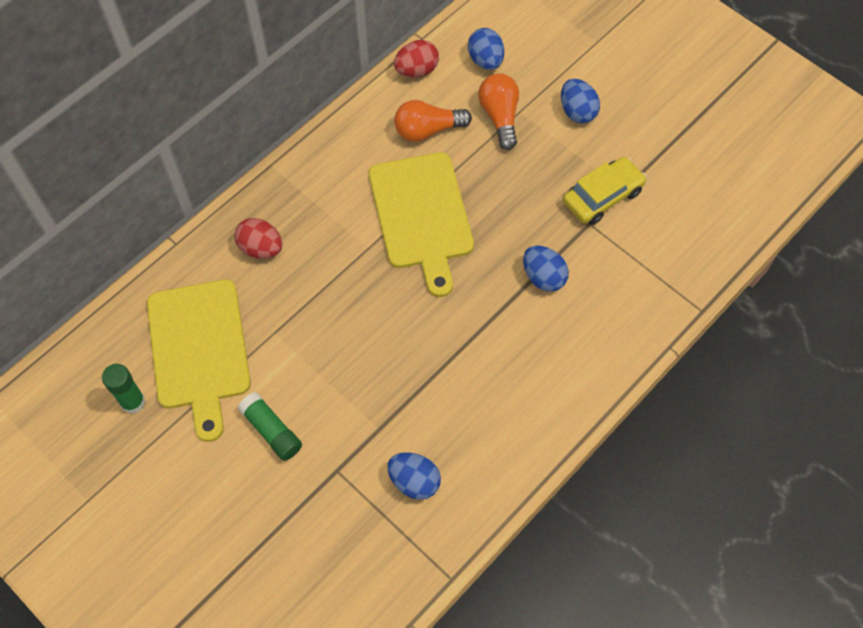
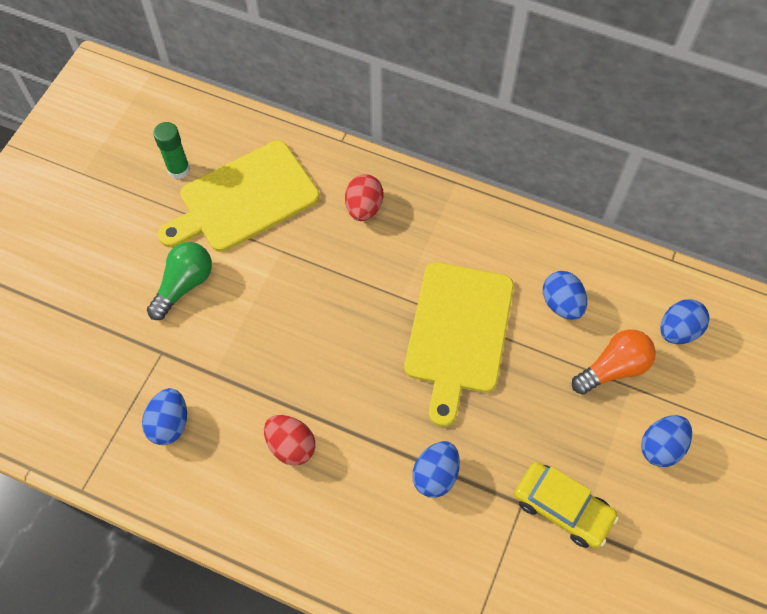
camera: 70 degrees right, 0 degrees up
(271, 431) = (184, 285): green glue stick -> green light bulb
(416, 70) = (629, 269): red egg -> red egg (291, 446)
(421, 215) = (458, 333): yellow cutting board -> yellow cutting board turned 45 degrees counterclockwise
(427, 130) = (561, 304): orange light bulb -> blue egg

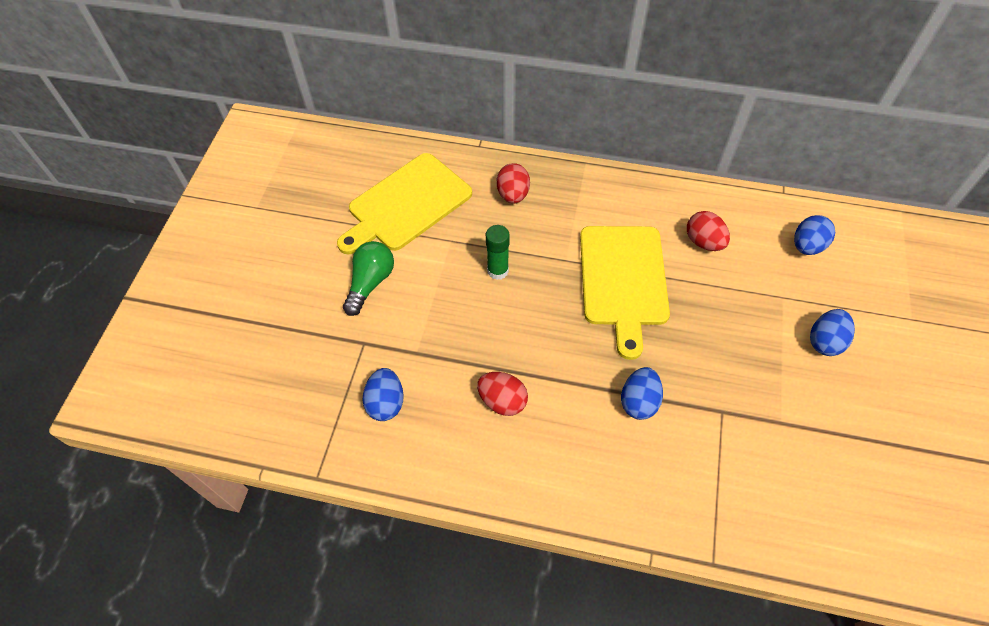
camera: 10 degrees left, 5 degrees down
(179, 170) = (342, 190): green glue stick -> green glue stick (498, 271)
(561, 304) = (703, 242): blue egg -> red egg
(562, 508) = (758, 408): yellow car -> none
(613, 368) = (763, 285): orange light bulb -> none

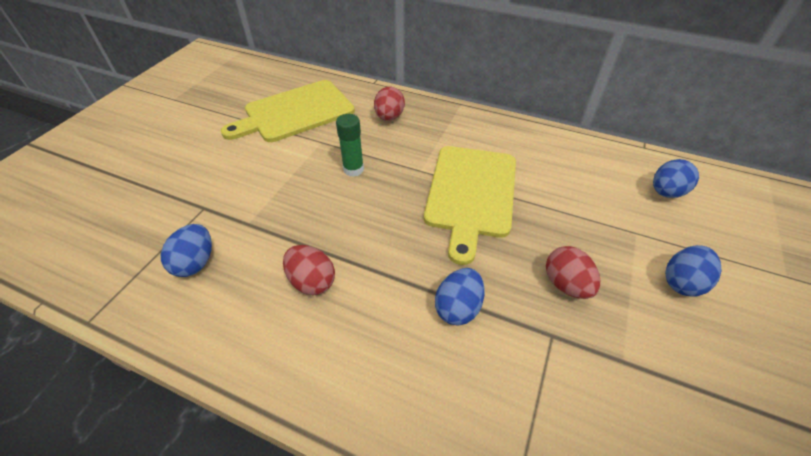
camera: 10 degrees right, 10 degrees down
(370, 283) = (235, 162): green light bulb -> none
(703, 242) = (558, 174): red egg -> red egg (566, 284)

